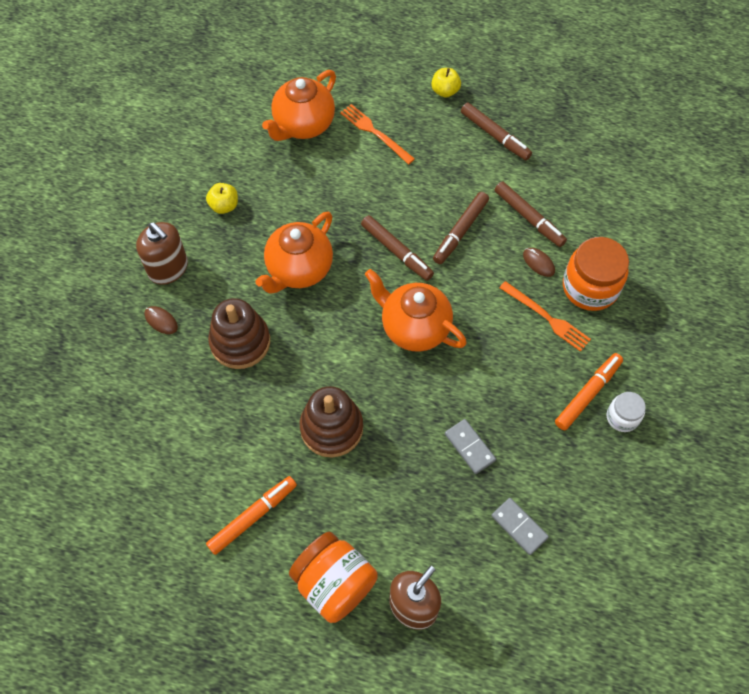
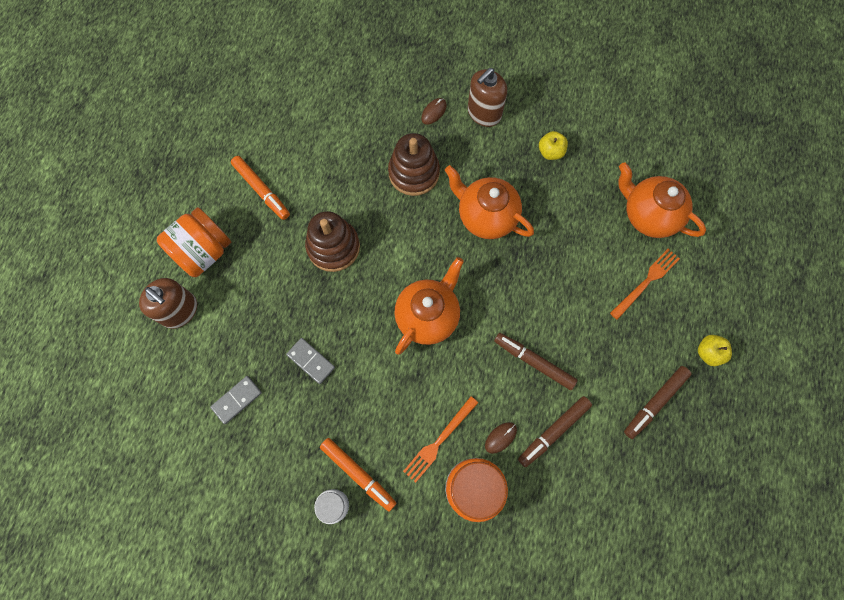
camera: 90 degrees right, 10 degrees up
(396, 251) = (508, 301): brown marker -> none
(470, 447) = (311, 361): grey domino -> grey domino turned 75 degrees clockwise

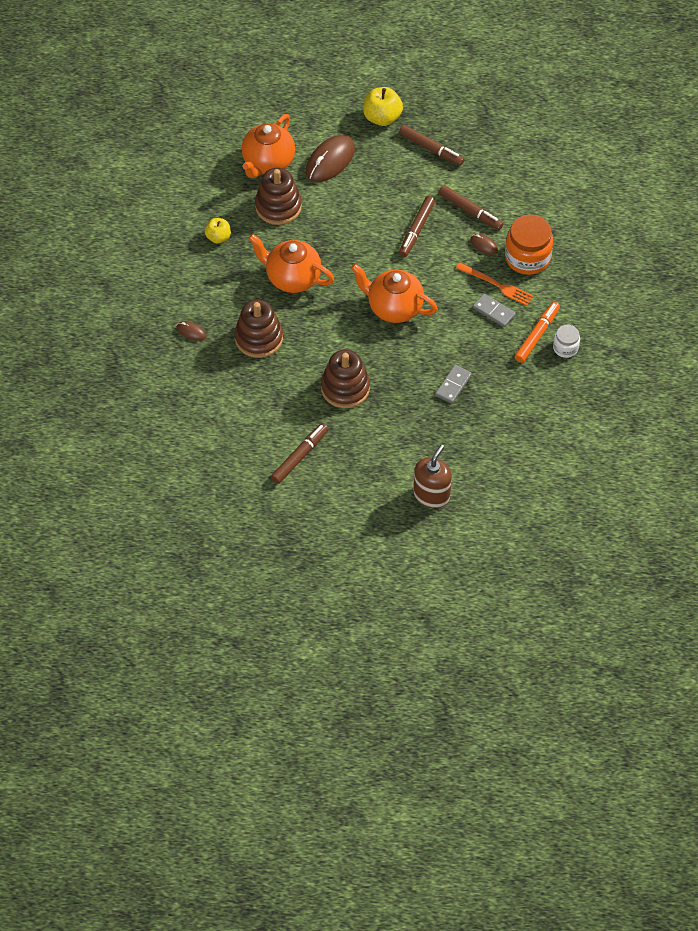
camera: 100 degrees left, 15 degrees down
(203, 251) = (371, 489): orange jar -> none
(237, 400) = (499, 433): grey domino -> grey domino (494, 311)
(261, 190) = (300, 456): orange marker -> brown marker
(484, 113) = (186, 292): brown soap dispenser -> none
(486, 216) = (292, 278): orange teapot -> orange teapot turned 90 degrees clockwise
(585, 217) = (278, 206): none -> brown stacking toy
(646, 282) = (330, 160): orange fork -> brown mouse
(708, 353) = (382, 117): yellow apple -> yellow apple, size x1.57

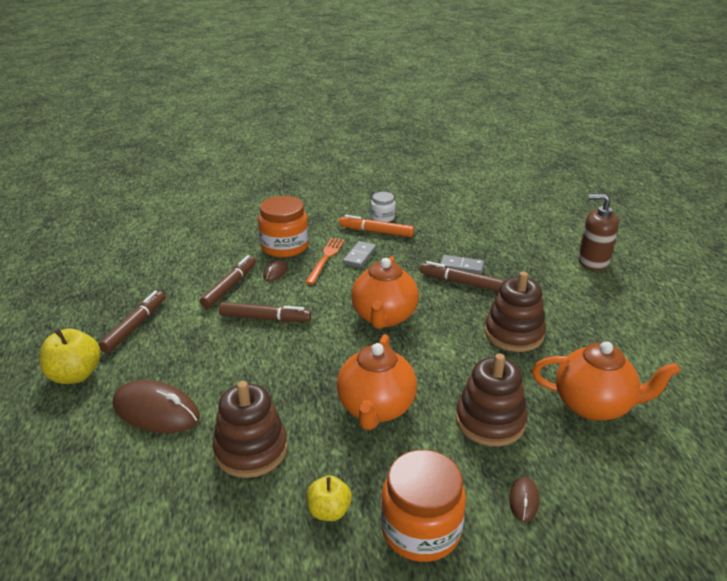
camera: 105 degrees left, 25 degrees down
(190, 276) = (421, 529): none -> orange jar
(268, 163) = (162, 481): orange teapot -> orange teapot (594, 405)
(300, 456) = (629, 350): brown marker -> brown marker (461, 282)

